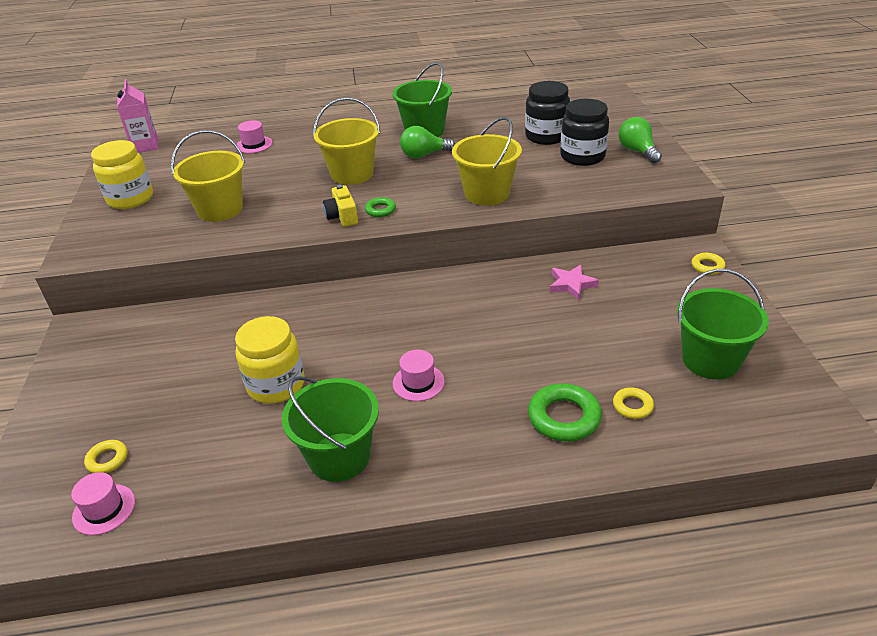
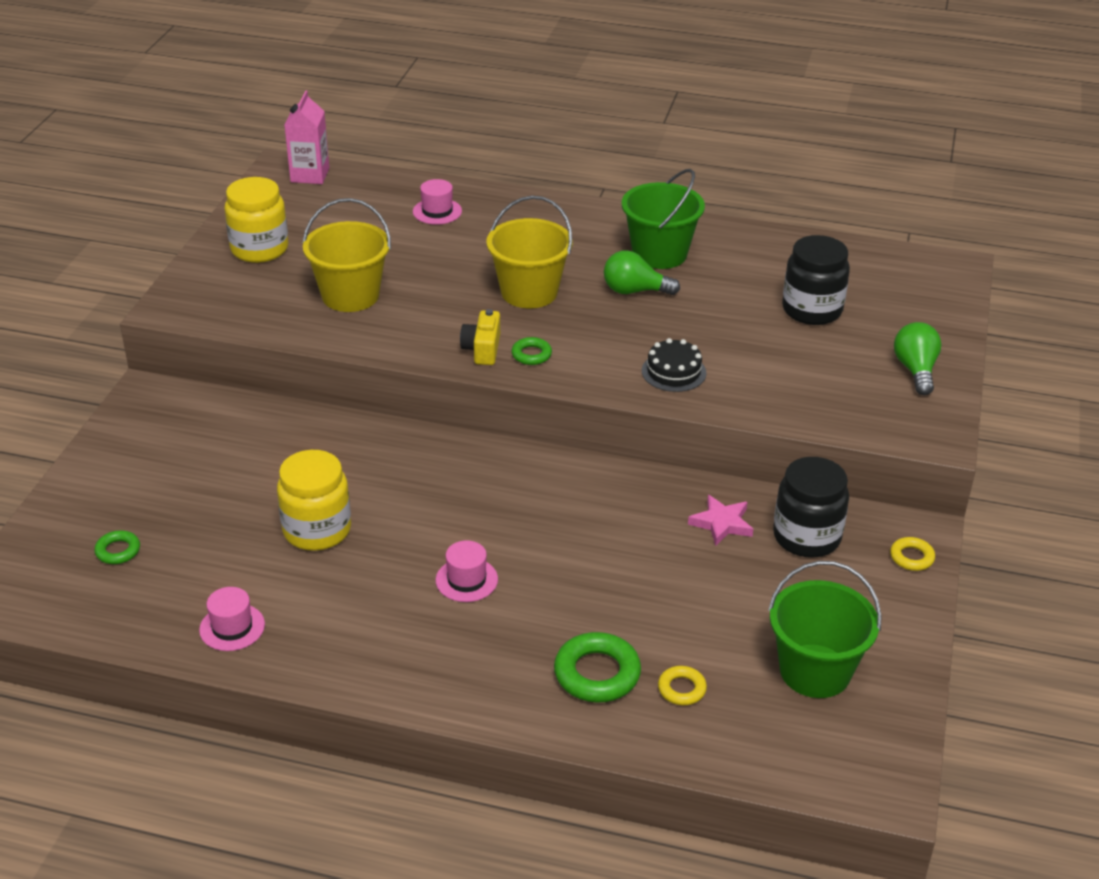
camera: 20 degrees right, 0 degrees up
(104, 509) = (95, 599): pink hat -> pink hat (232, 627)
(107, 459) = (118, 551): yellow ring -> green ring
(339, 457) = (339, 629): green bucket -> none
(487, 193) = (673, 372): yellow bucket -> black cake
(582, 156) = (835, 356): black jar -> black jar (806, 537)

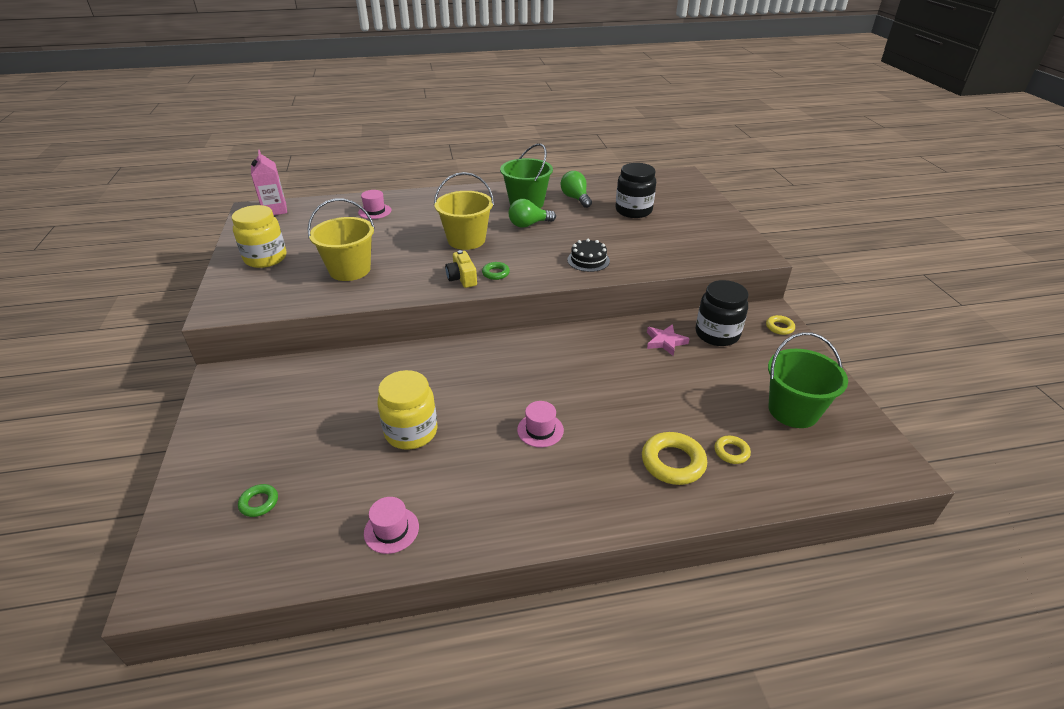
camera: 25 degrees left, 0 degrees up
(597, 673) = (673, 462): green ring -> yellow ring
(915, 370) = (713, 226): green light bulb -> green light bulb (575, 198)

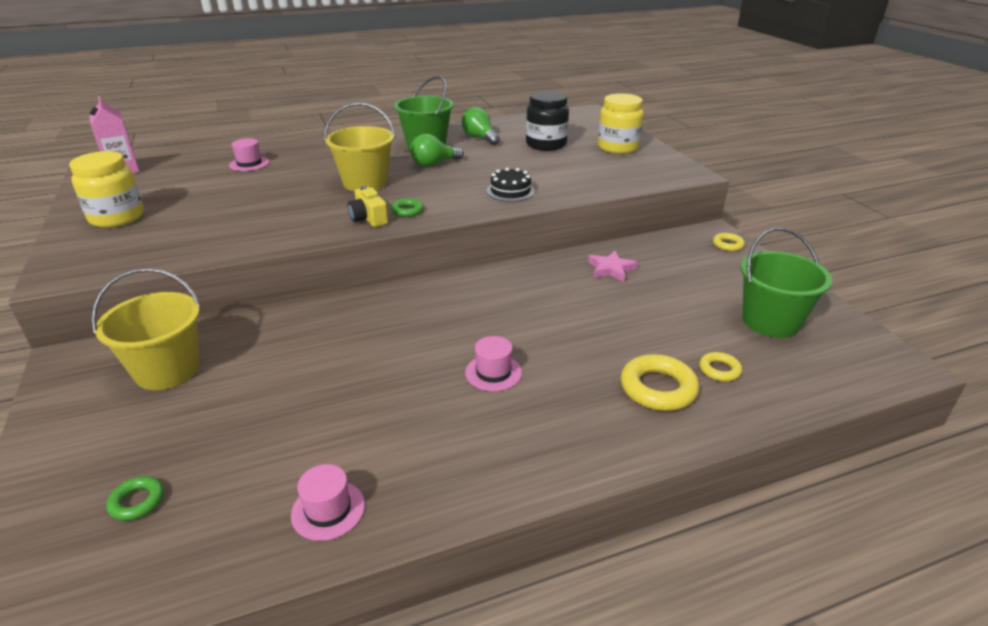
camera: 10 degrees left, 5 degrees down
(350, 270) = (228, 221): yellow bucket -> yellow bucket (167, 370)
(411, 432) = (333, 393): yellow jar -> yellow jar (618, 148)
(717, 334) = (664, 257): black jar -> none

